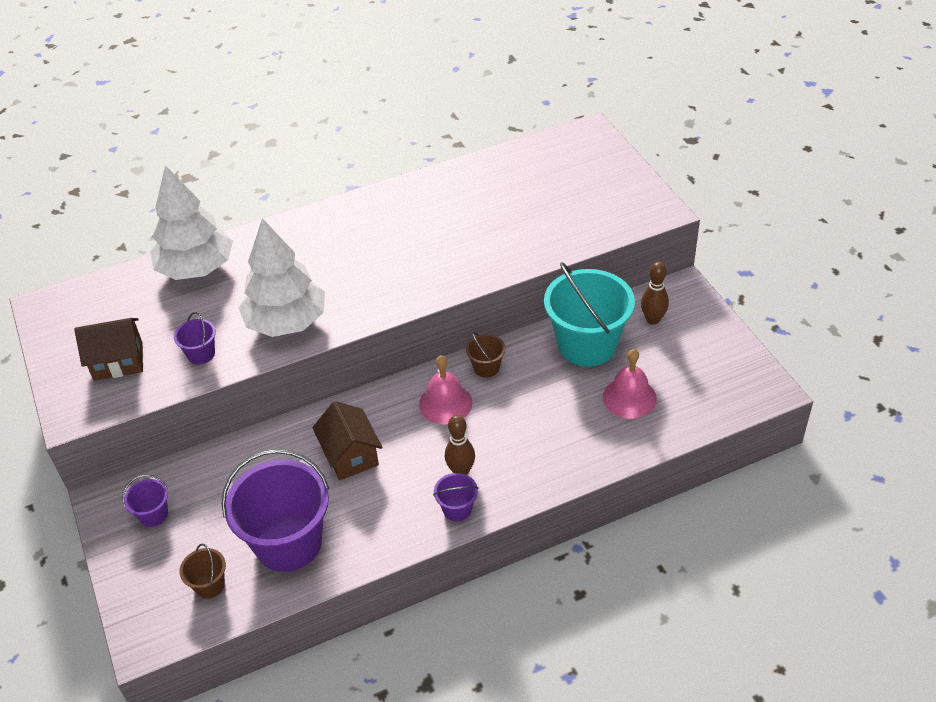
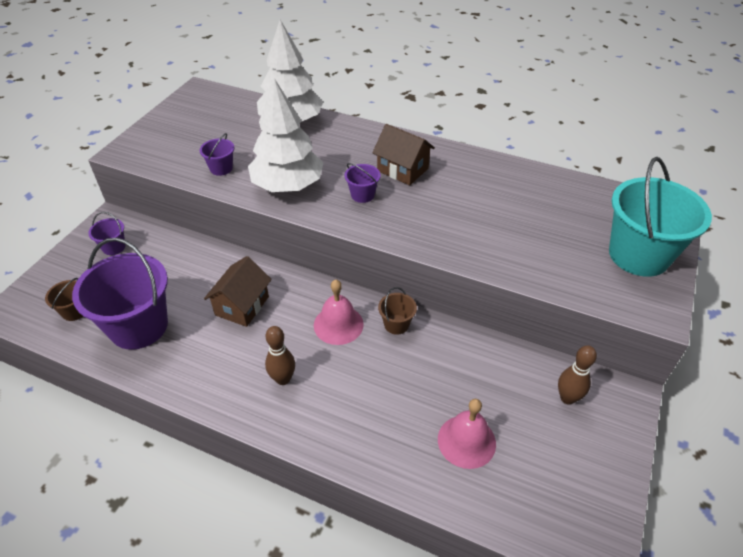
camera: 45 degrees right, 0 degrees up
(118, 361) = (182, 141): brown house -> brown house (402, 170)
(457, 509) = (245, 402): purple bucket -> purple bucket (362, 195)
(587, 345) = (488, 371): turquoise bucket -> turquoise bucket (639, 255)

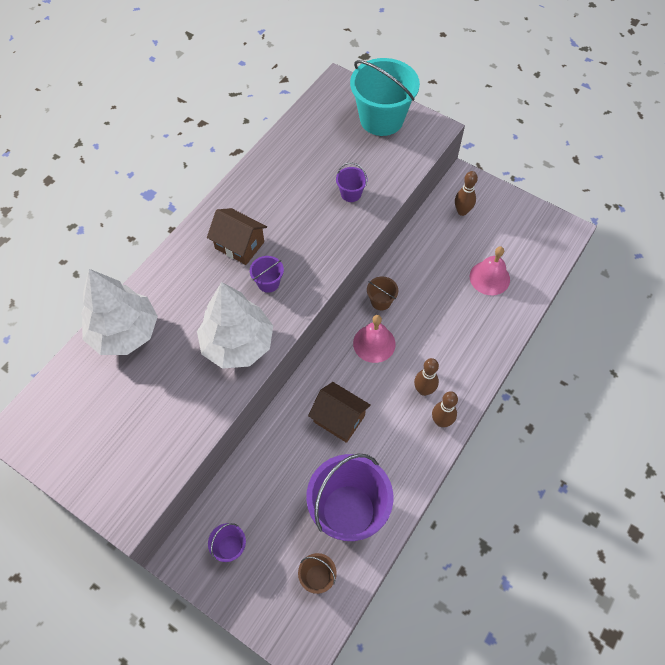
camera: 80 degrees left, 15 degrees up
(221, 168) = (191, 405): purple bucket -> purple bucket (351, 194)
(242, 401) = (441, 421): none -> brown bowling pin
(402, 170) = (239, 245): brown house -> brown house turned 75 degrees clockwise

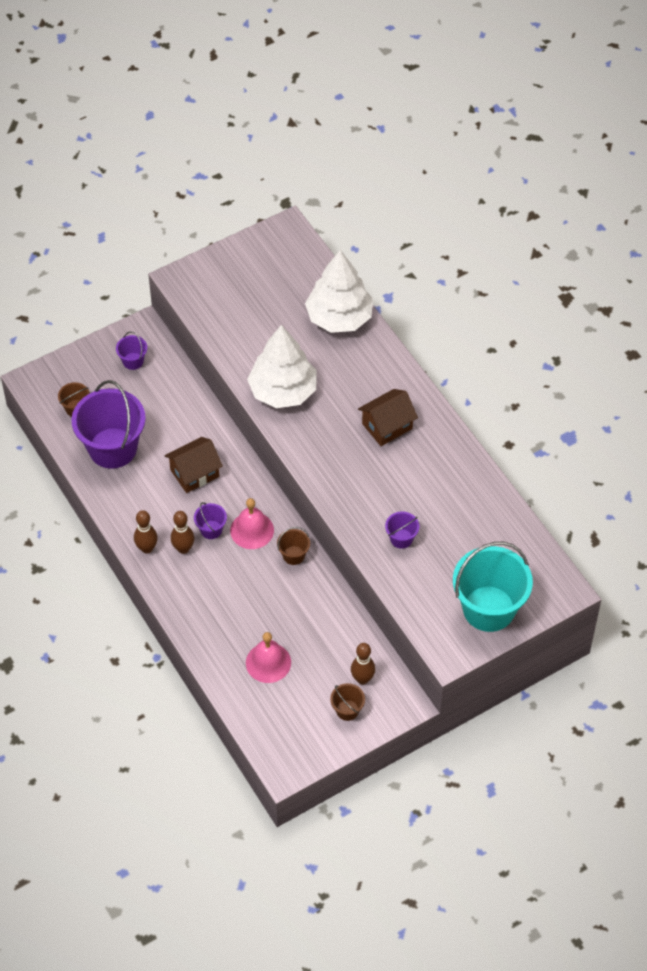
camera: 115 degrees right, 5 degrees down
(268, 283) = (333, 434): purple bucket -> purple bucket (211, 529)
(494, 211) = (347, 710): none -> brown bucket

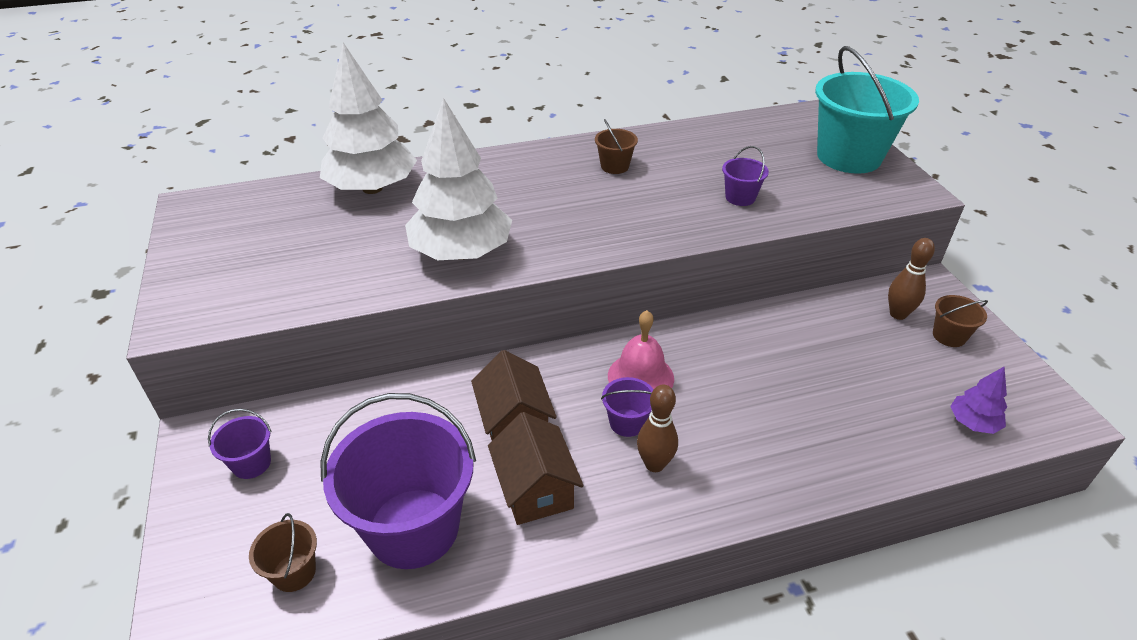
camera: 75 degrees left, 15 degrees down
(147, 548) = (642, 515): brown bowling pin -> none
(263, 716) = (973, 423): none -> purple tree
(268, 662) = (876, 400): pink bell -> none
(293, 555) = (693, 342): brown bucket -> brown bucket (614, 166)
(387, 426) = (564, 181): brown house -> brown house (535, 489)

